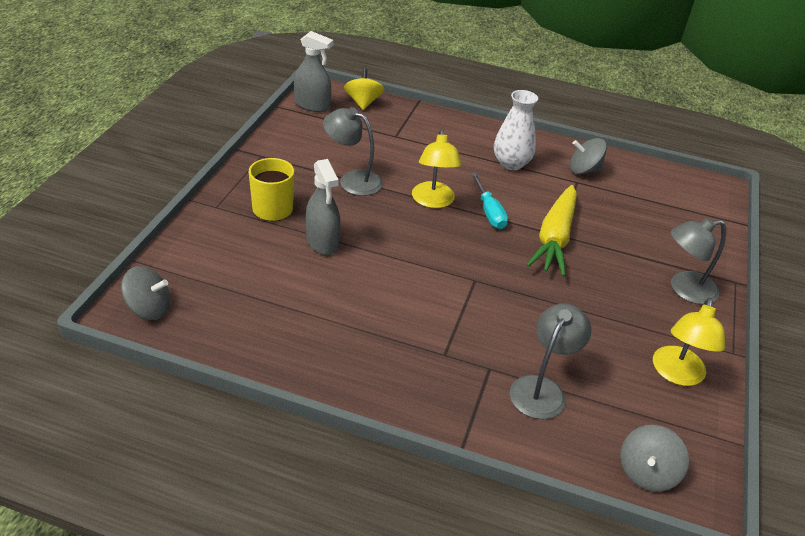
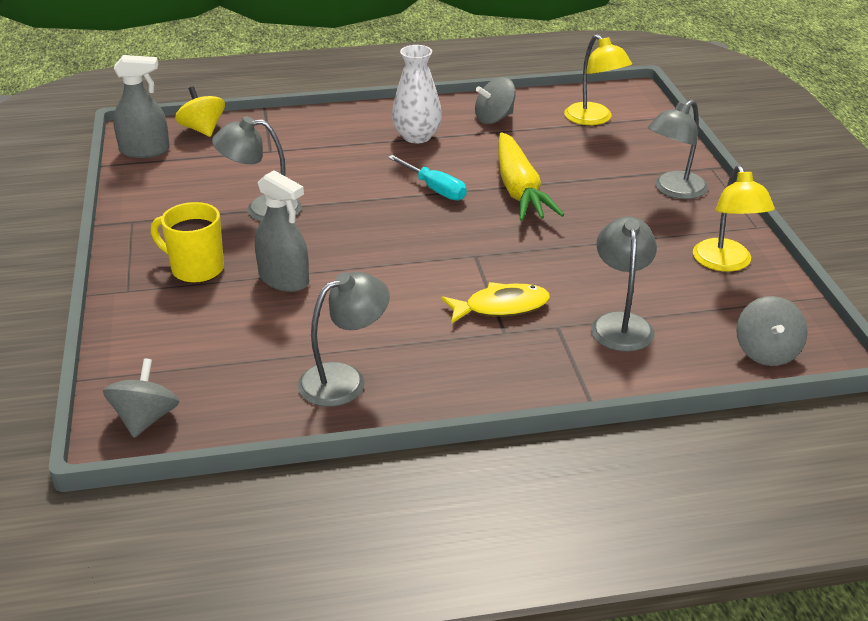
camera: 25 degrees left, 5 degrees down
(148, 309) = (145, 419): grey spinning top -> grey spinning top turned 60 degrees counterclockwise
(298, 340) = (344, 379): none -> grey lamp
(433, 201) = (368, 199): yellow lamp -> yellow lamp (594, 119)
(459, 332) = (501, 307): none -> yellow fish

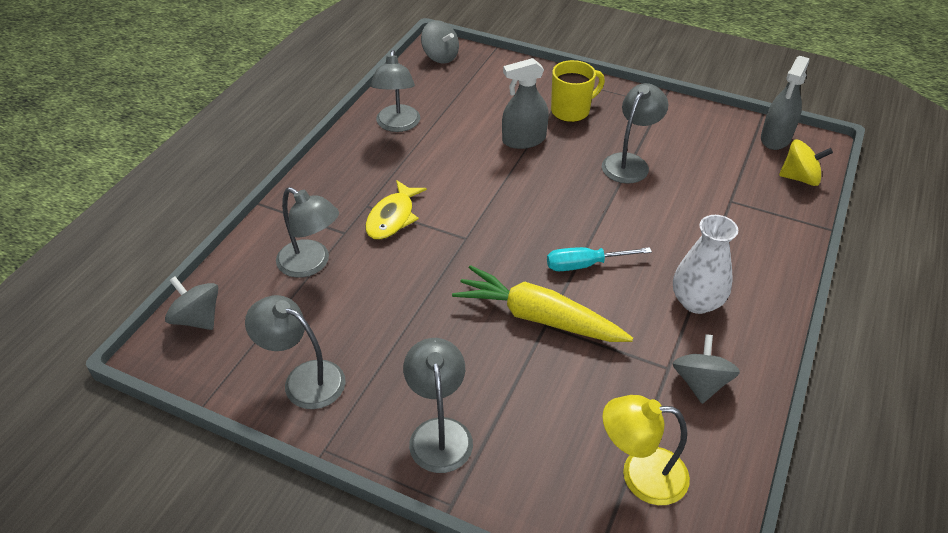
camera: 125 degrees right, 10 degrees up
(726, 263) = (304, 379): yellow lamp -> grey lamp

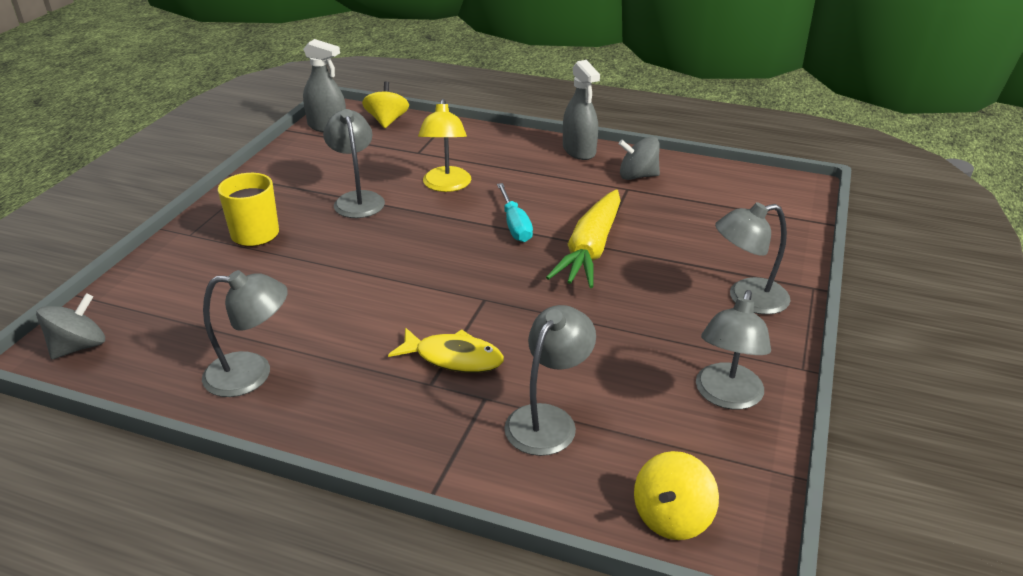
camera: 95 degrees left, 10 degrees down
(197, 318) = (672, 517): grey spinning top -> yellow spinning top
(524, 140) = (306, 265): grey spray bottle -> grey spray bottle (579, 150)
(629, 162) = (357, 199): grey lamp -> grey lamp turned 45 degrees clockwise
(640, 474) = (735, 203): yellow lamp -> yellow lamp (446, 186)
(696, 302) = (550, 173): white vase -> none

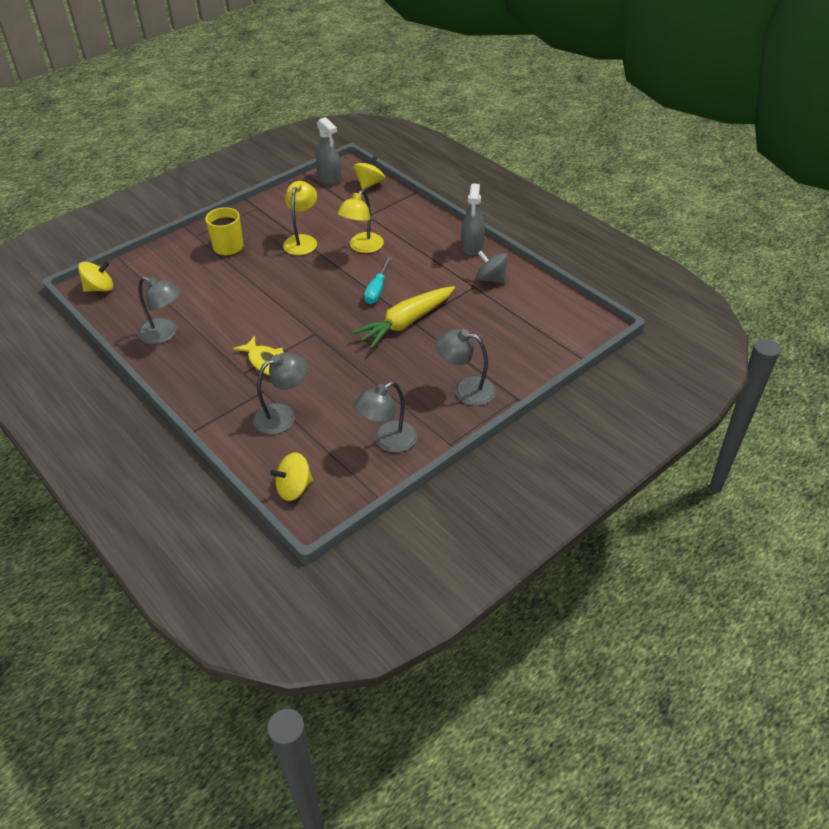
camera: 30 degrees right, 10 degrees up
(79, 347) = (100, 288): grey spinning top -> yellow spinning top
(357, 199) = (302, 240): grey lamp -> yellow lamp

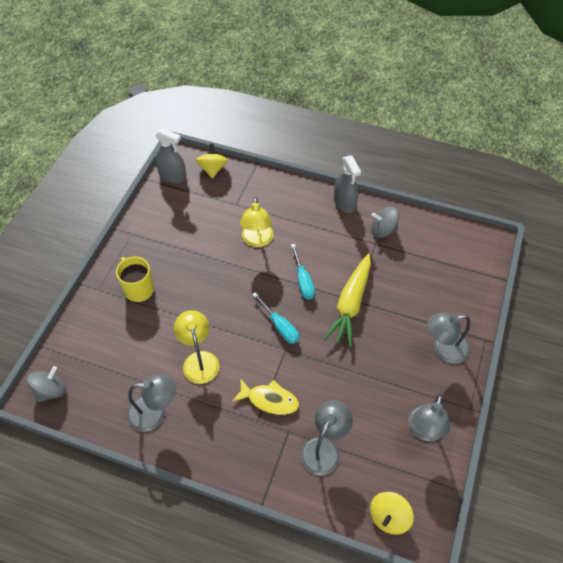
camera: 30 degrees left, 10 degrees up
(100, 288) = (51, 391): yellow spinning top -> grey spinning top
(302, 240) = (200, 255): yellow lamp -> yellow lamp (199, 360)
(325, 315) = (280, 326): none -> turquoise screwdriver

